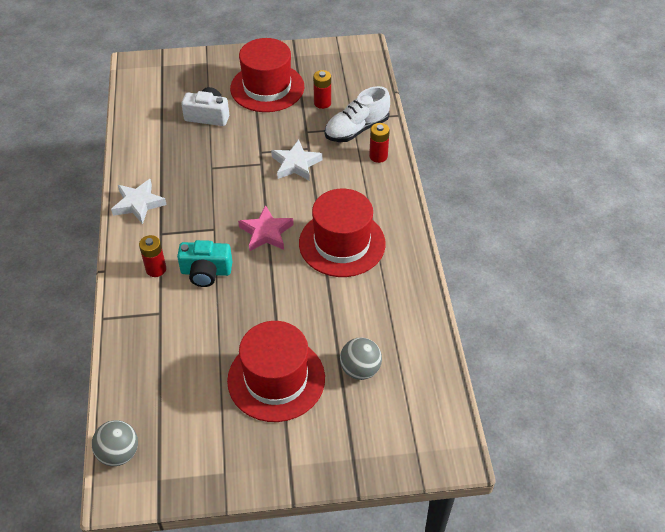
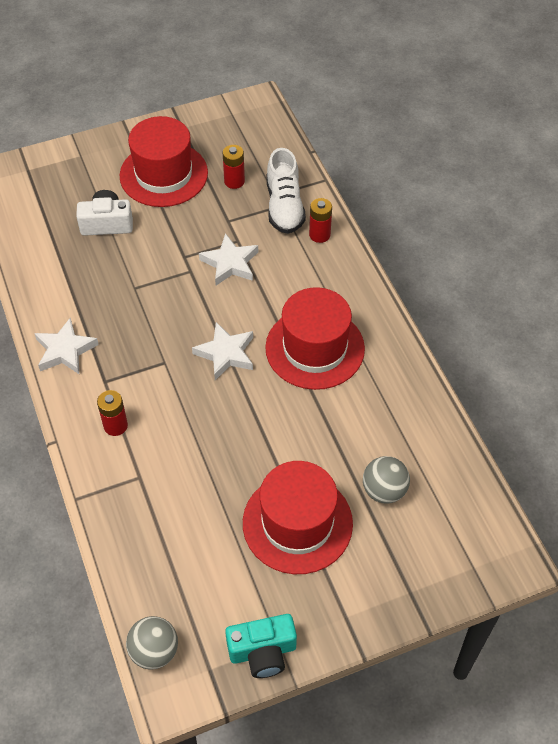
camera: 15 degrees left, 5 degrees up
(206, 272) = (174, 416): turquoise camera -> turquoise camera (262, 651)
(266, 232) = (225, 353): pink star -> white star
(357, 129) = (284, 206): white shoe -> white shoe turned 45 degrees counterclockwise

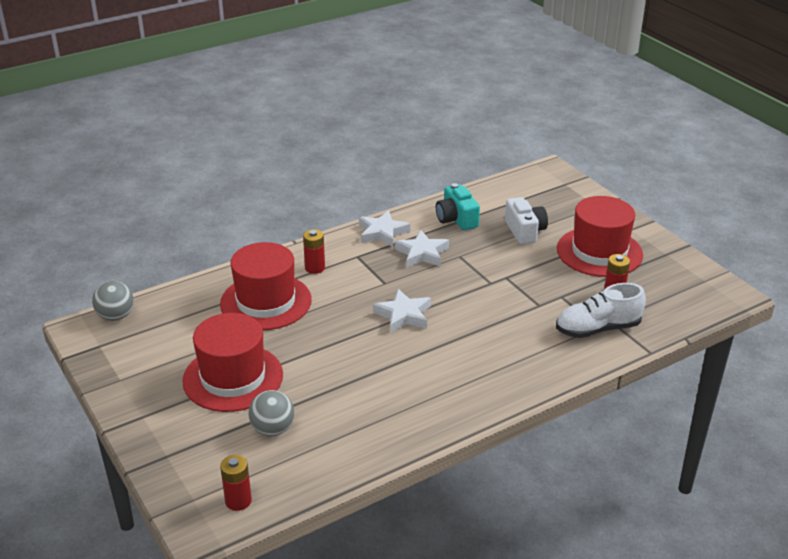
camera: 80 degrees right, 20 degrees down
(230, 263) = (509, 304): white star -> white star (422, 253)
(262, 651) = (112, 371): turquoise camera -> turquoise camera (456, 219)
(315, 348) = (426, 368): red hat -> red hat (266, 302)
(319, 235) = (571, 356): red battery -> red battery (238, 501)

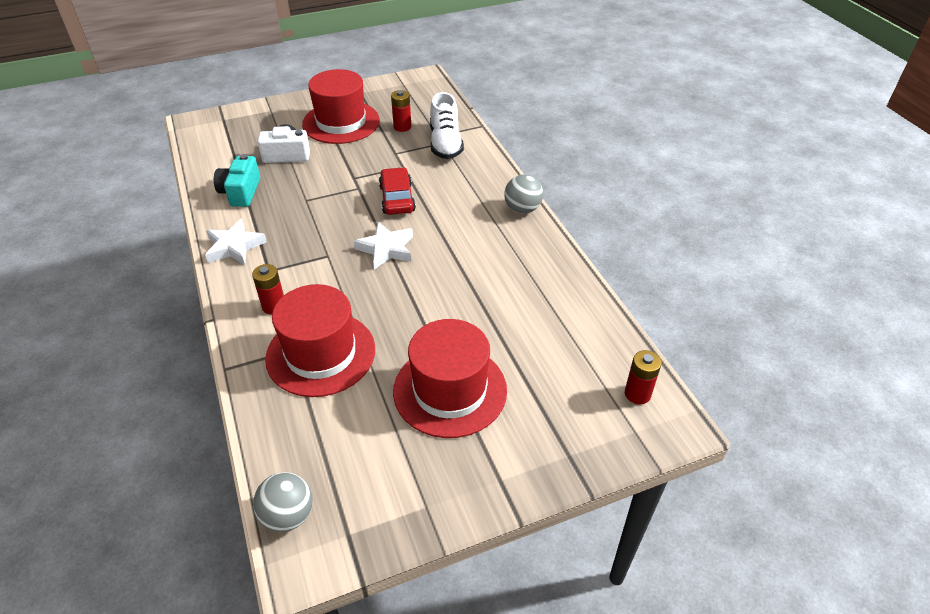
camera: 80 degrees left, 10 degrees up
(273, 429) = (538, 361): grey ball -> grey ball (522, 209)
(422, 253) = (288, 223): white star -> none
(456, 219) = (241, 192): turquoise camera -> turquoise camera turned 105 degrees clockwise
(483, 309) = (397, 198): none -> red car

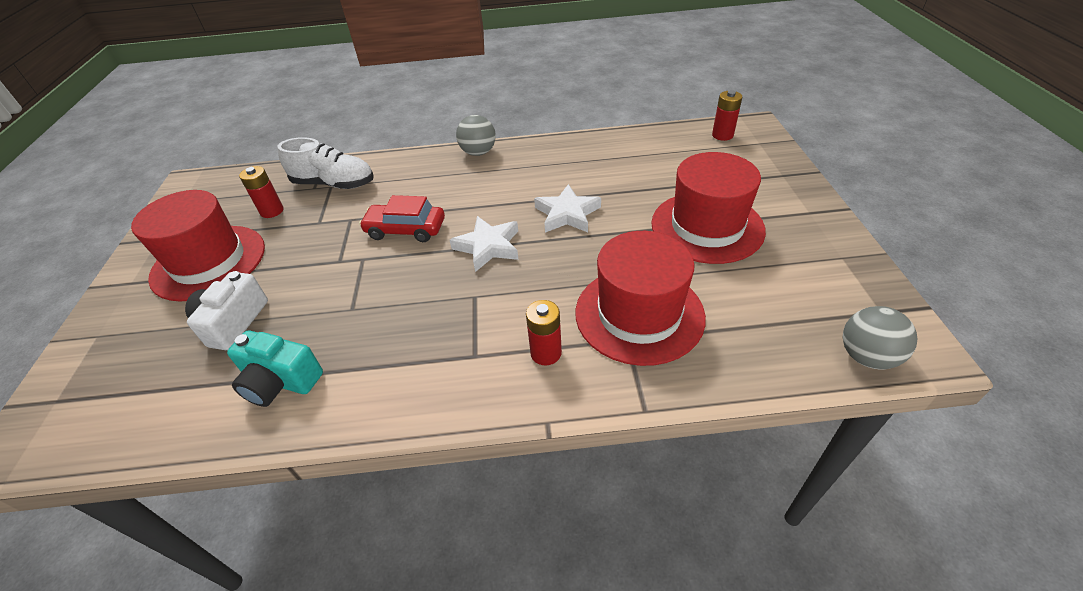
camera: 70 degrees left, 0 degrees up
(234, 246) = (404, 393): white star -> white star (567, 214)

